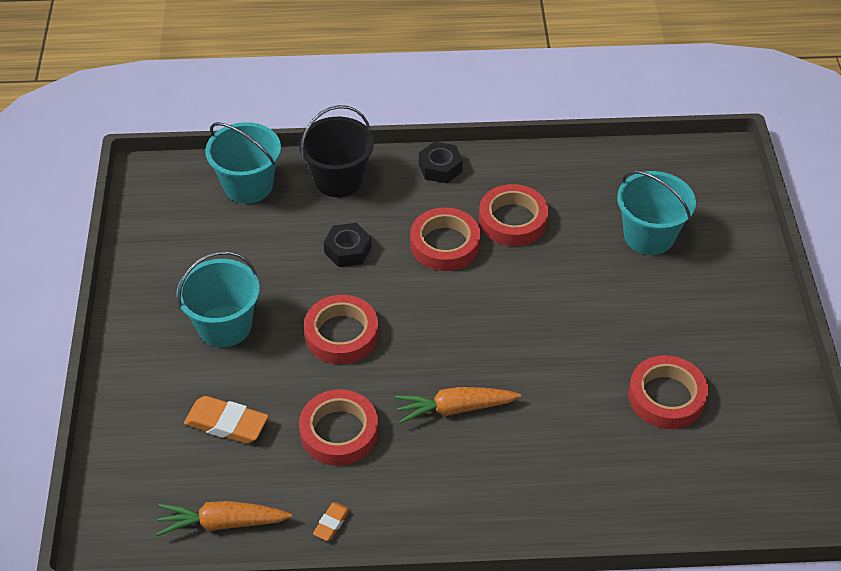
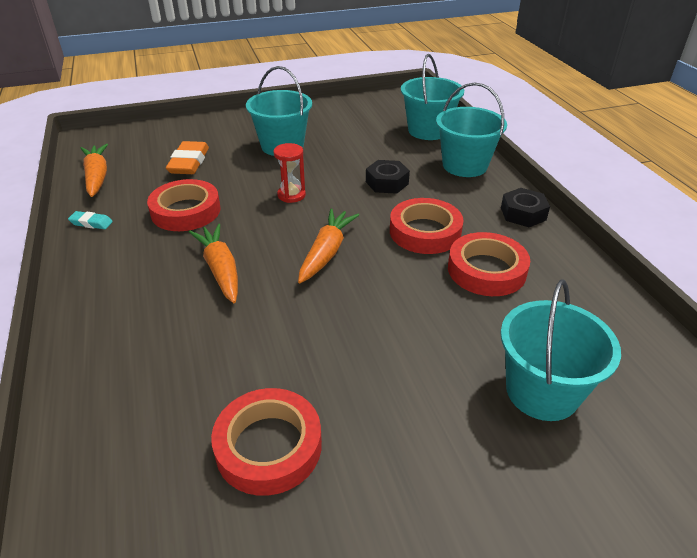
camera: 75 degrees right, 10 degrees down
(331, 523) = (91, 223): orange eraser -> turquoise eraser
(338, 179) = (464, 165): black bucket -> turquoise bucket
(341, 334) = (291, 195): red tape -> red hourglass
(454, 323) = (326, 252): none -> orange carrot

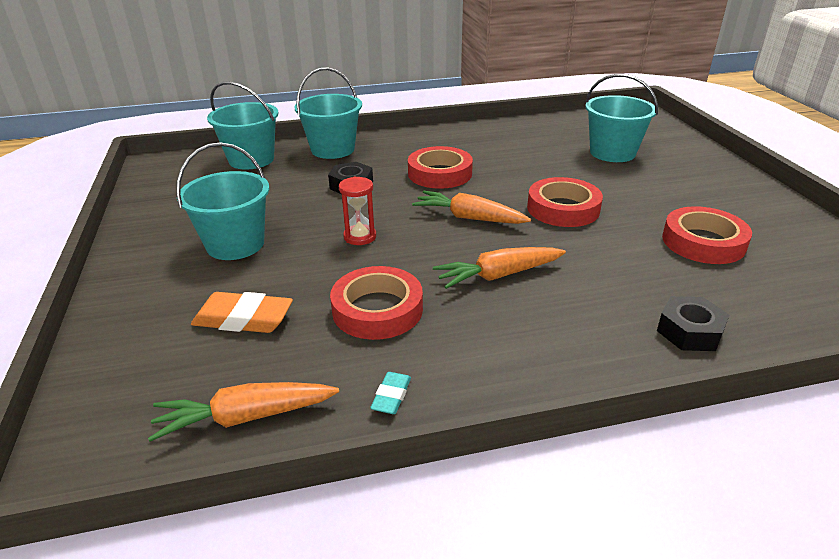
camera: 85 degrees left, 5 degrees down
(486, 270) = (493, 156): red tape -> red tape (563, 208)
(523, 214) = (418, 136): black nut -> black nut (689, 331)

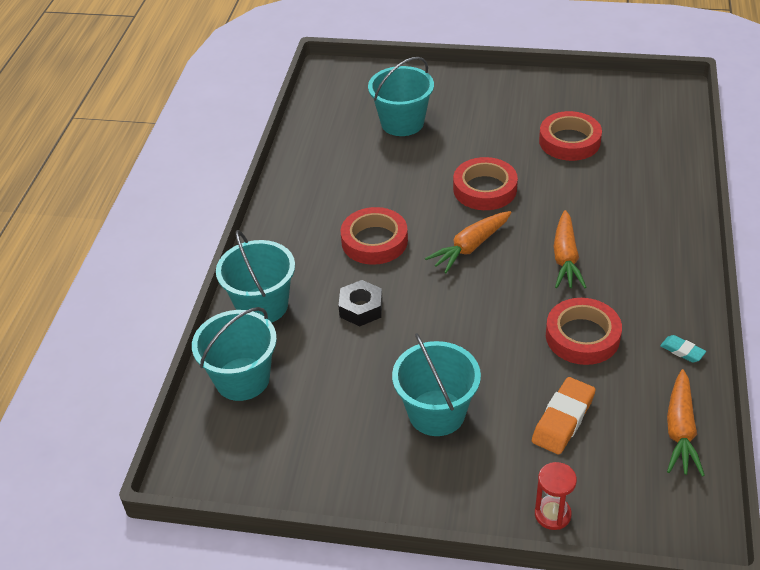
camera: 65 degrees left, 10 degrees up
(360, 237) = (467, 323): red hourglass -> red hourglass (552, 514)
(689, 331) = (665, 194): black nut -> none

